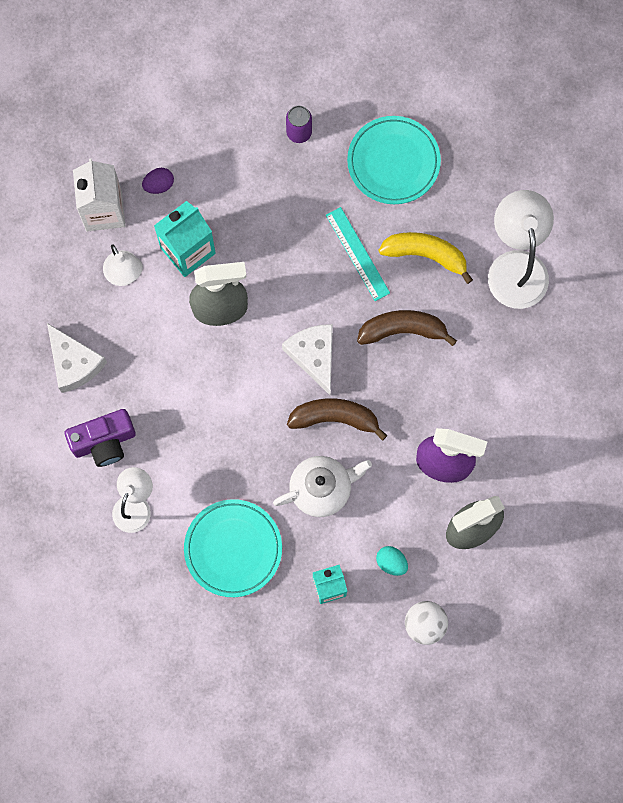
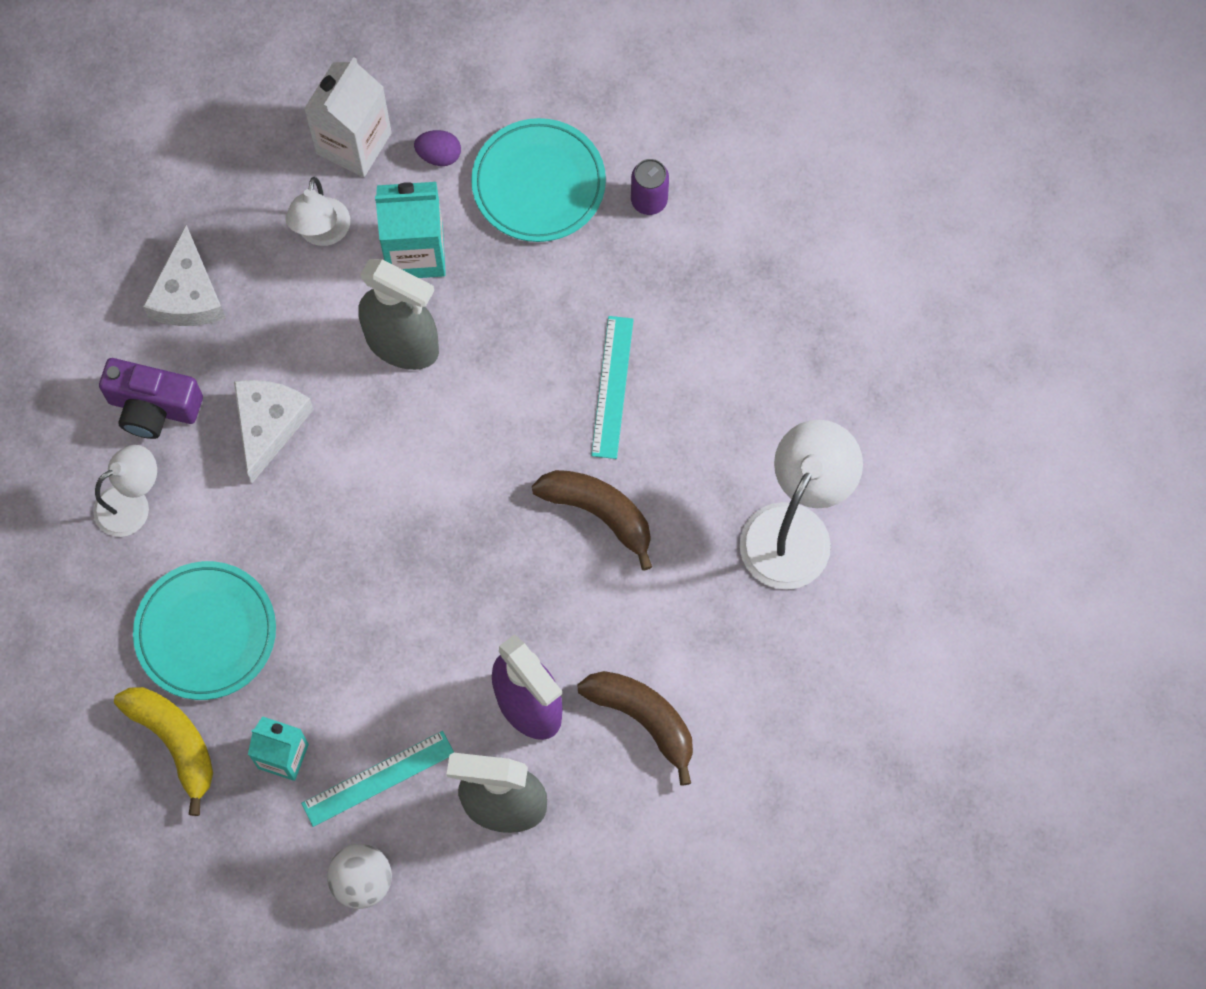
camera: 35 degrees right, 5 degrees down
(314, 356) = (470, 472): white cheese -> white cheese (269, 425)
(321, 489) = (361, 634): white teapot -> none
(335, 418) = (440, 562): brown banana -> brown banana (643, 719)
(391, 562) = (378, 778): turquoise egg -> turquoise ruler
(393, 162) = (736, 308): turquoise plate -> turquoise plate (538, 184)
(425, 255) = (693, 442): yellow banana -> yellow banana (174, 742)

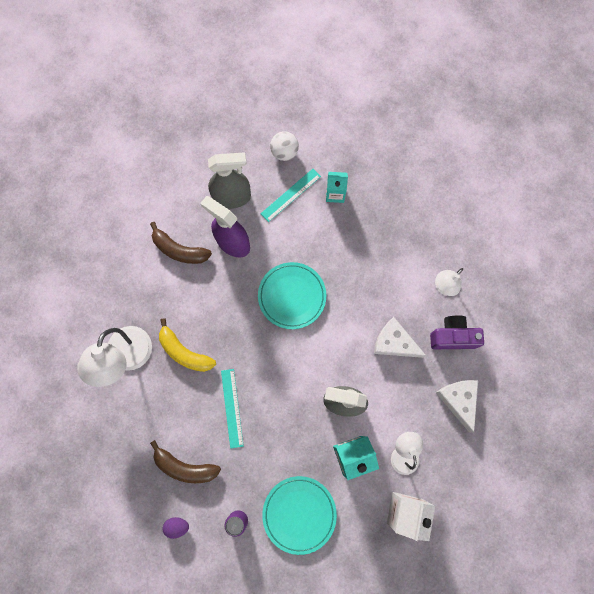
camera: 165 degrees right, 5 degrees up
(174, 742) = (384, 187): yellow banana -> yellow banana (184, 352)
(206, 632) = (388, 237): turquoise plate -> turquoise plate (292, 296)
(269, 425) = (394, 342): white cheese -> white cheese turned 120 degrees clockwise
(439, 155) = (357, 516): purple egg -> purple egg (177, 526)
(599, 513) = (223, 341): brown banana -> brown banana (185, 466)

